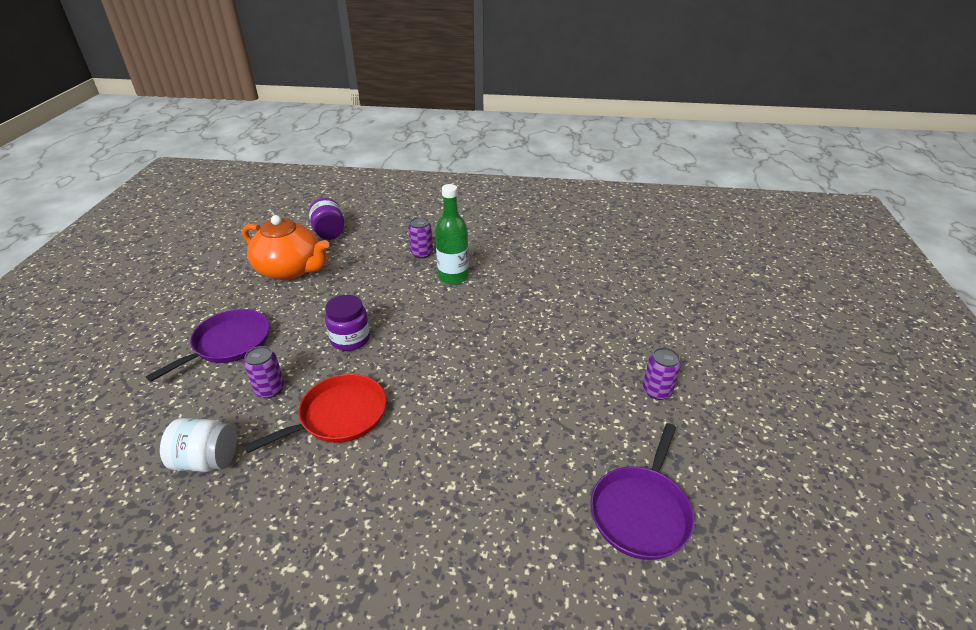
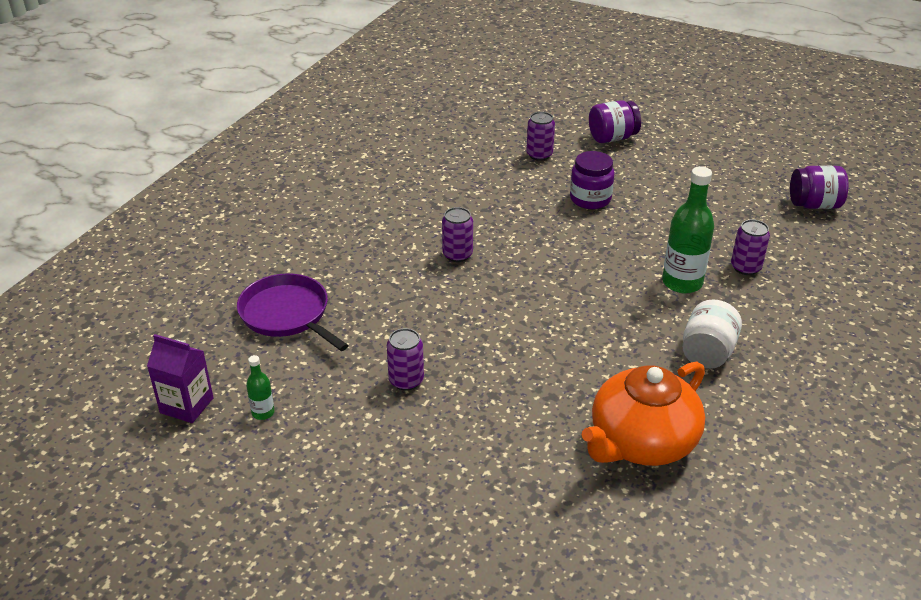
camera: 110 degrees right, 0 degrees up
(207, 460) = (476, 128): white jar -> white jar (707, 353)
(229, 343) = (612, 138): purple pan -> purple jar
(290, 269) = (732, 174): orange teapot -> orange teapot (641, 442)
(339, 416) = (488, 184): red pan -> none
(475, 406) = (457, 255): none -> purple can
(767, 471) = (263, 413): none -> green bottle
(814, 538) = (187, 405): none -> purple carton

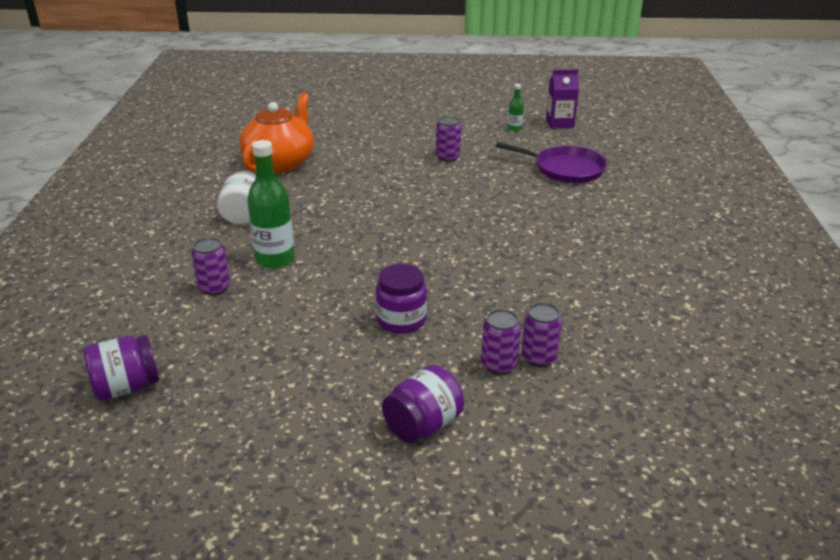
camera: 155 degrees right, 5 degrees down
(457, 255) = (487, 234): purple can -> purple can (538, 358)

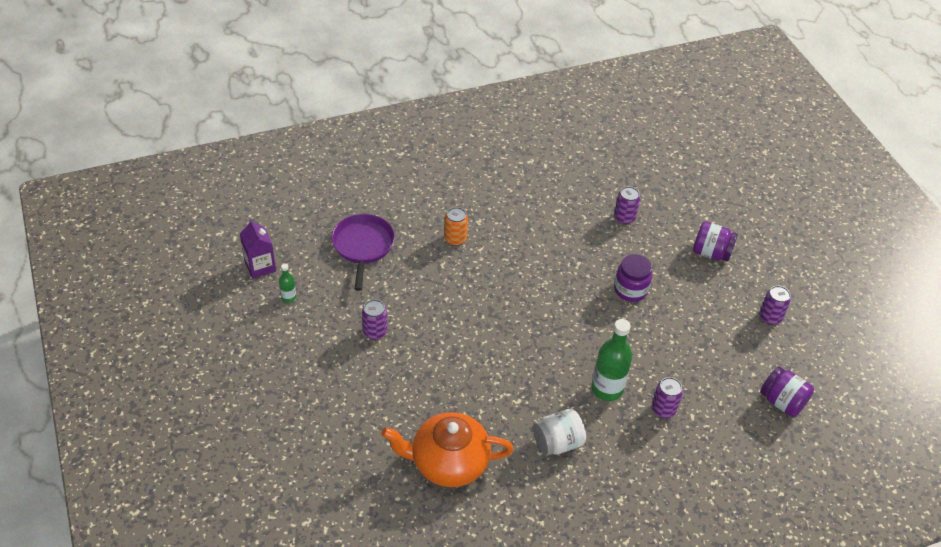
camera: 115 degrees left, 15 degrees up
(499, 365) = (642, 233): purple can -> purple can (770, 317)
(553, 219) = (455, 239): none -> orange can

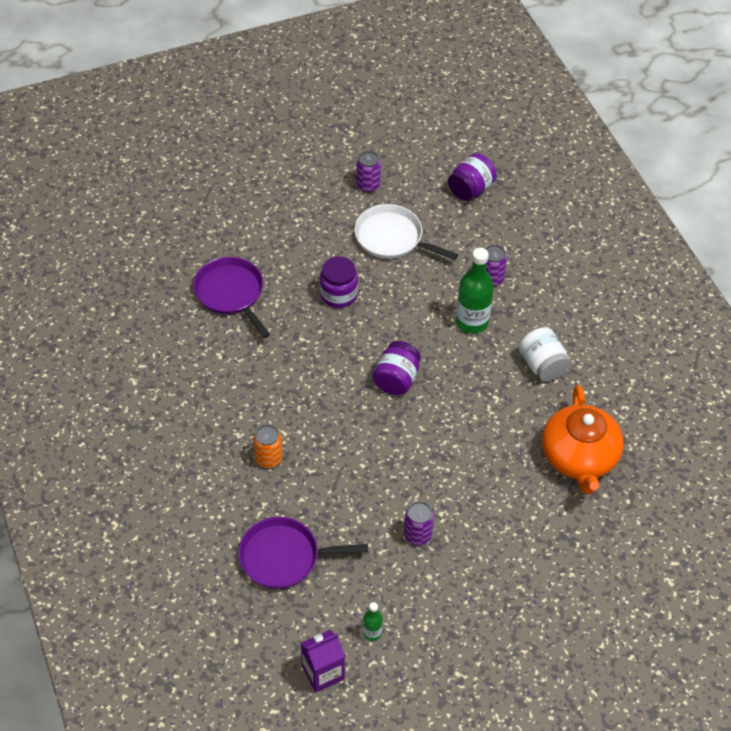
camera: 90 degrees left, 5 degrees up
(624, 218) = (231, 293): purple can -> purple pan
(705, 332) = (392, 238): none -> white pan
(711, 253) = (282, 222): purple jar -> purple jar (396, 379)

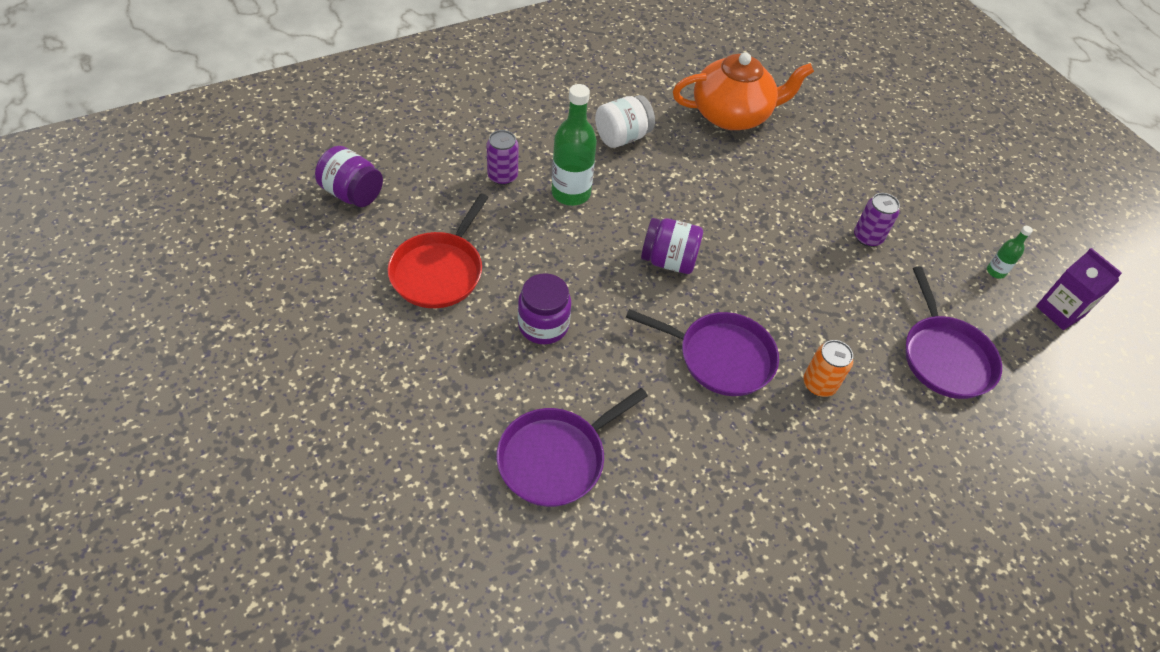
camera: 100 degrees left, 0 degrees up
(300, 399) = (721, 357): none -> purple pan
(368, 185) = (338, 301): purple can -> none
(392, 238) = (439, 271): white pan -> red pan

